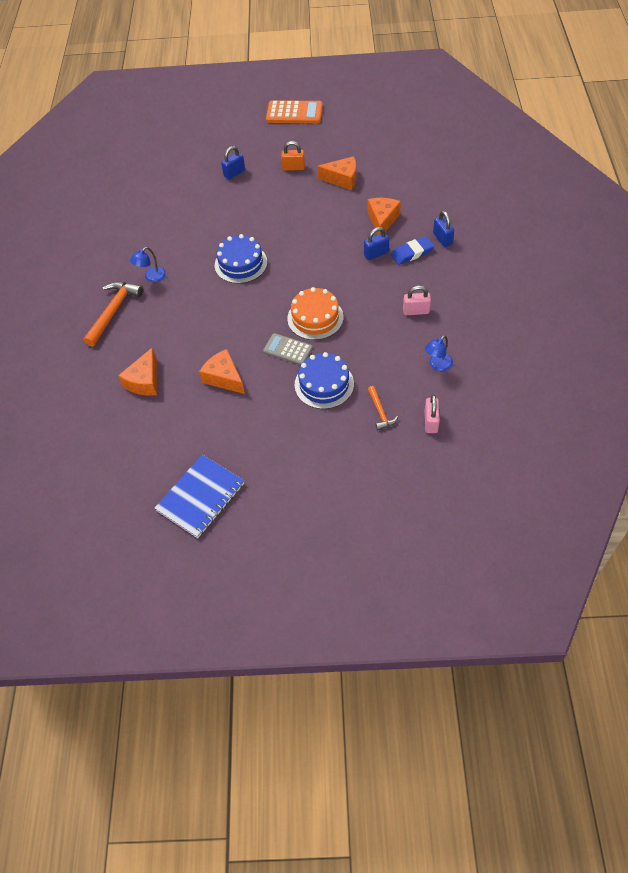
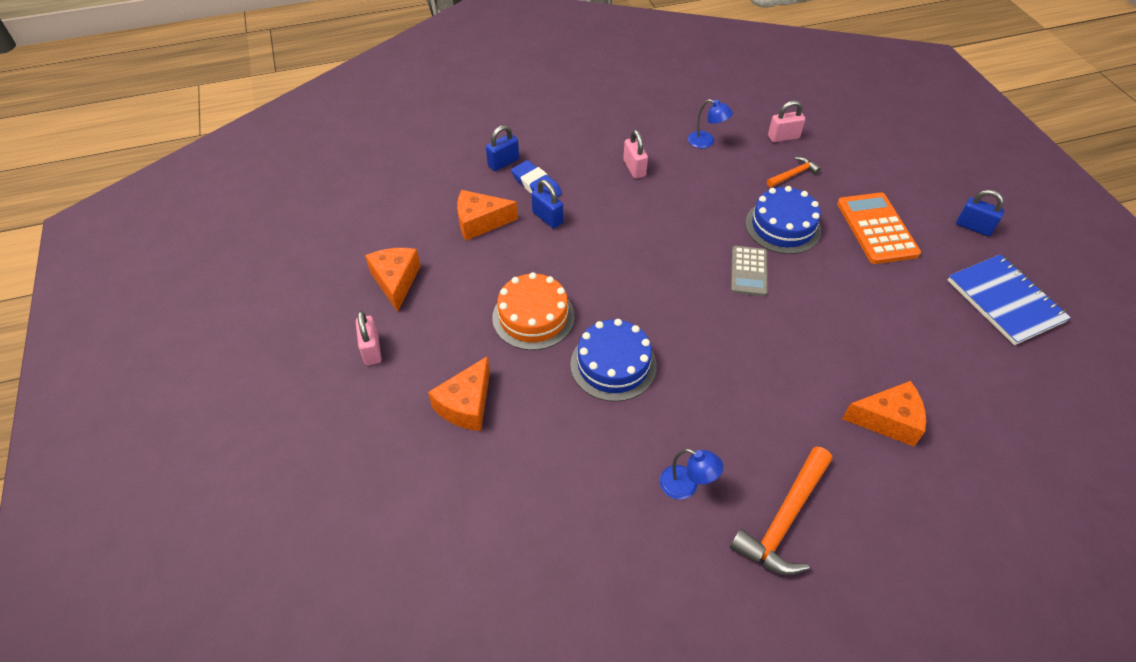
camera: 110 degrees left, 5 degrees down
(113, 311) = (784, 519): orange hammer -> orange hammer turned 60 degrees counterclockwise
(200, 497) = (1005, 301): blue notebook -> blue notebook turned 45 degrees clockwise
(224, 378) = (828, 326): orange cheese -> orange cheese (466, 405)
(234, 173) = (393, 436): blue padlock -> blue padlock (973, 227)
(293, 168) = (372, 350): orange padlock -> pink padlock
(294, 113) = (211, 385): orange calculator -> orange calculator (876, 228)
(315, 318) = (684, 255): orange cake -> orange cake (533, 317)

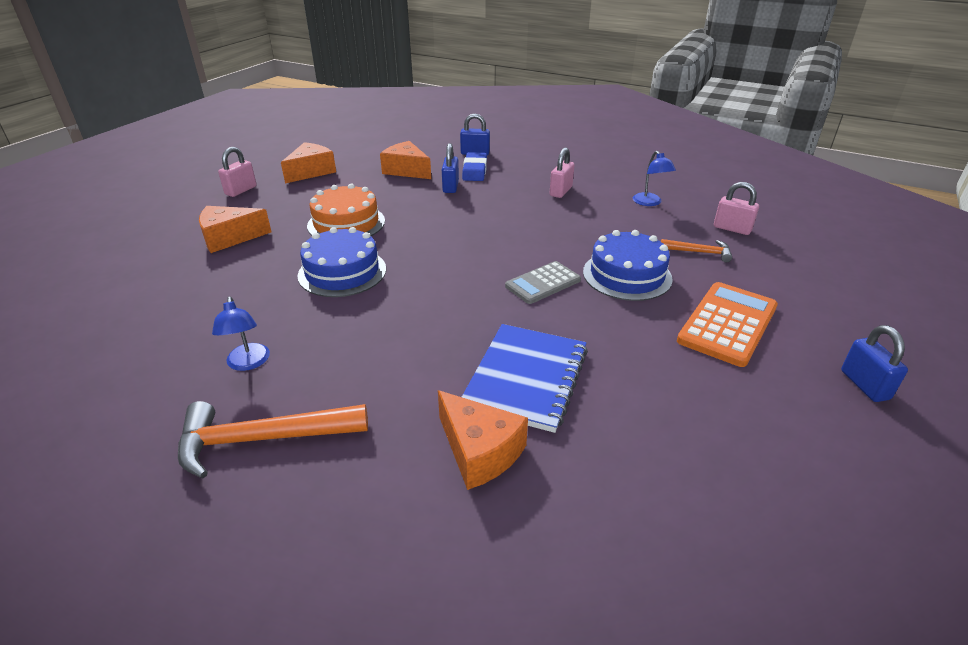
camera: 45 degrees right, 15 degrees down
(1005, 301) = (802, 463): blue notebook -> blue notebook (526, 378)

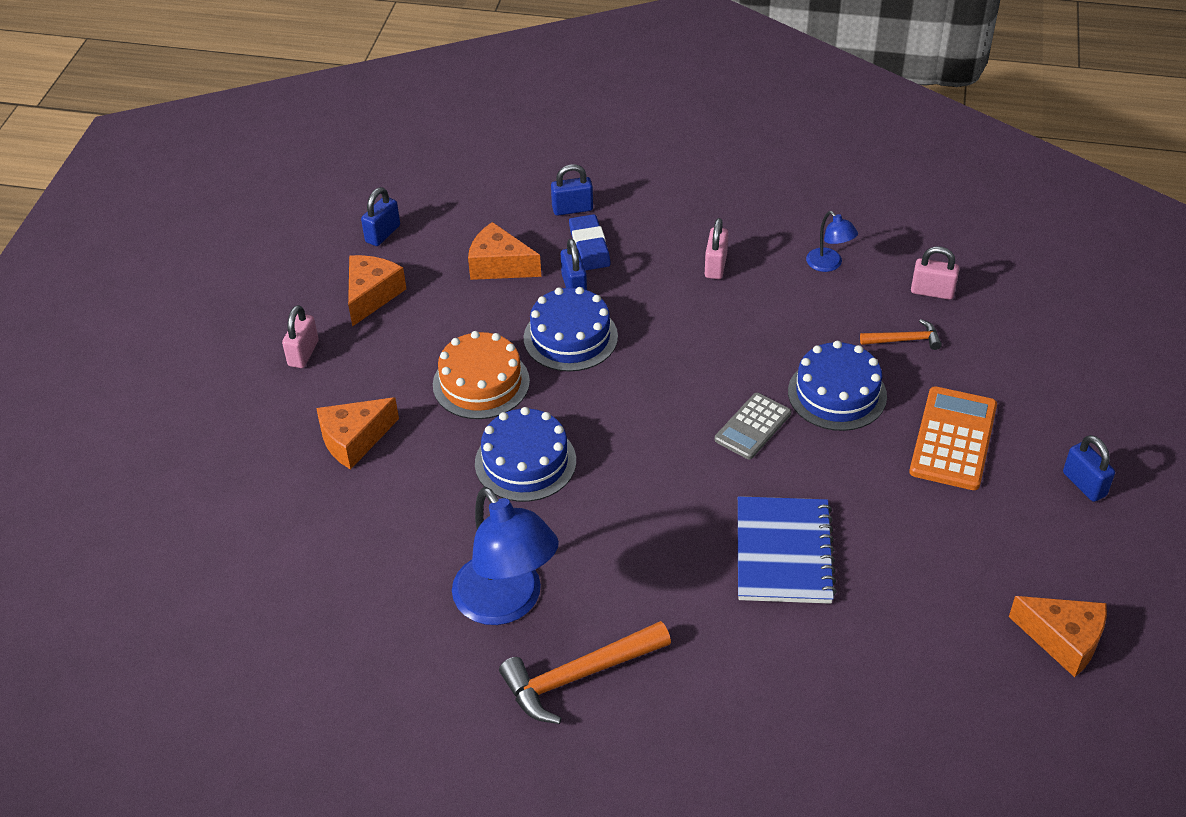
camera: 15 degrees left, 10 degrees up
(248, 363) = (507, 603): blue lamp -> blue lamp, size x2.06
(343, 147) = (383, 234): none -> blue padlock
(429, 210) = (570, 337): none -> blue cake
(479, 451) = (774, 637): orange cheese -> orange cheese (1063, 640)

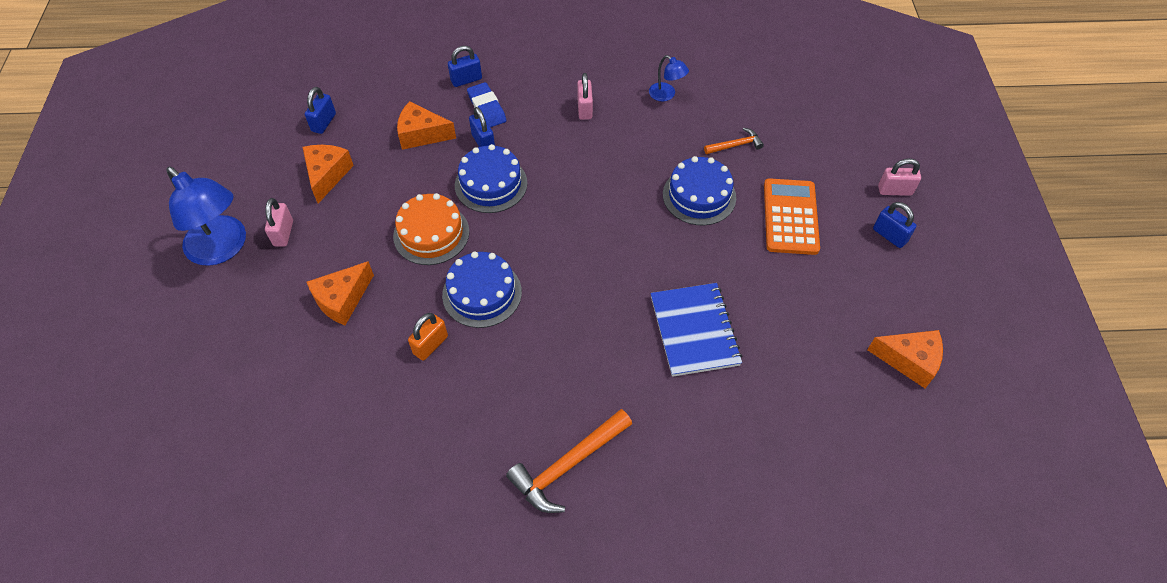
camera: 15 degrees left, 10 degrees up
(447, 509) = (430, 345): none -> orange padlock
(507, 603) = (497, 415): blue lamp -> blue lamp (223, 248)
(753, 427) = (645, 233): grey calculator -> none
(932, 292) = (744, 104): pink padlock -> pink padlock (894, 190)

